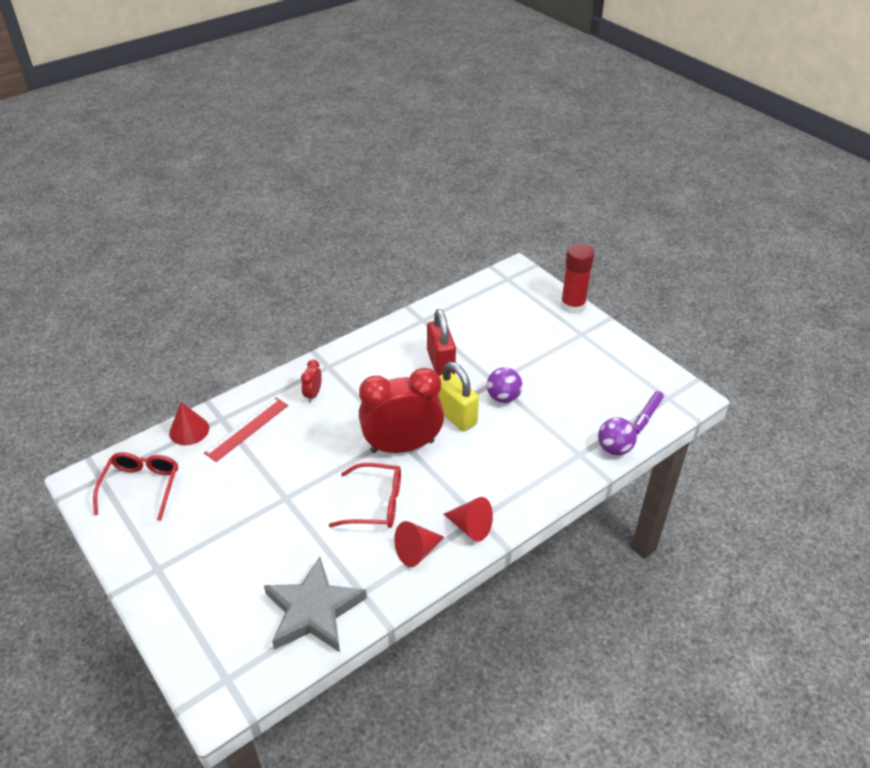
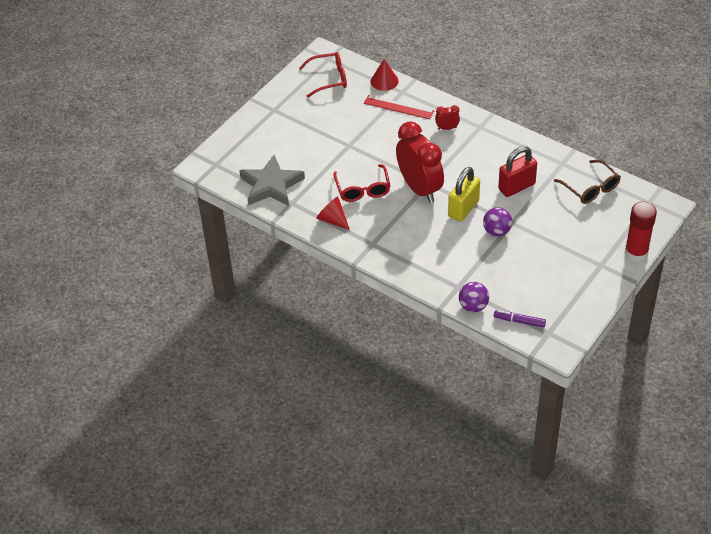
camera: 75 degrees right, 5 degrees up
(469, 310) = (590, 188): none -> brown glasses
(471, 527) = (363, 241): red cone -> none

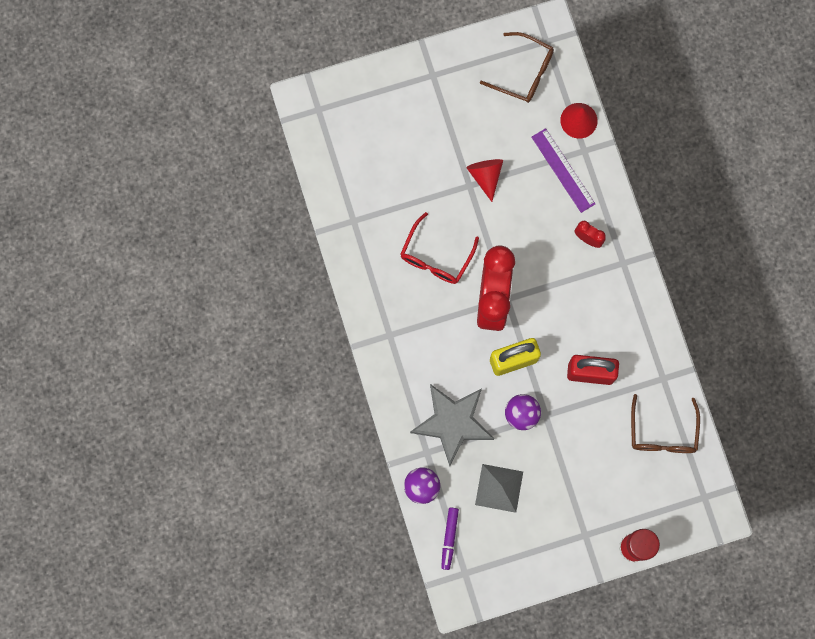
camera: 35 degrees right, 30 degrees up
(271, 185) = (351, 181): grey star -> grey star (452, 423)
(329, 79) = (524, 73): red glasses -> brown glasses
(332, 219) = (376, 274): red cone -> red cone (485, 176)
(399, 107) = (563, 170): red ruler -> purple ruler
(519, 321) = (449, 538): purple marker -> purple marker turned 135 degrees counterclockwise
(522, 276) = (499, 488): none -> grey pyramid

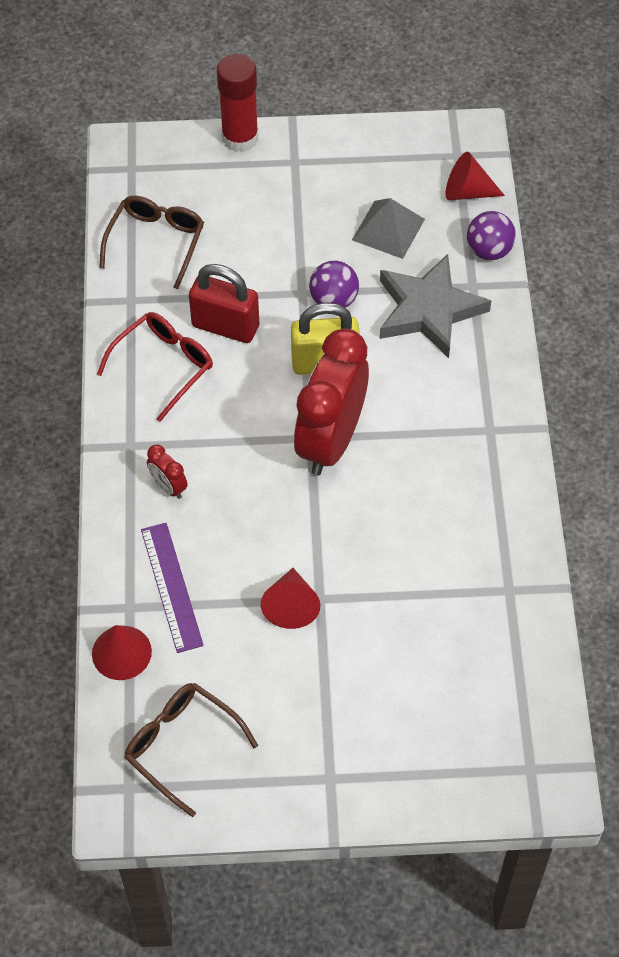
camera: 165 degrees left, 20 degrees down
(436, 257) = (397, 513): red glasses -> red glasses (164, 366)
(449, 538) = (467, 192): purple marker -> red cone

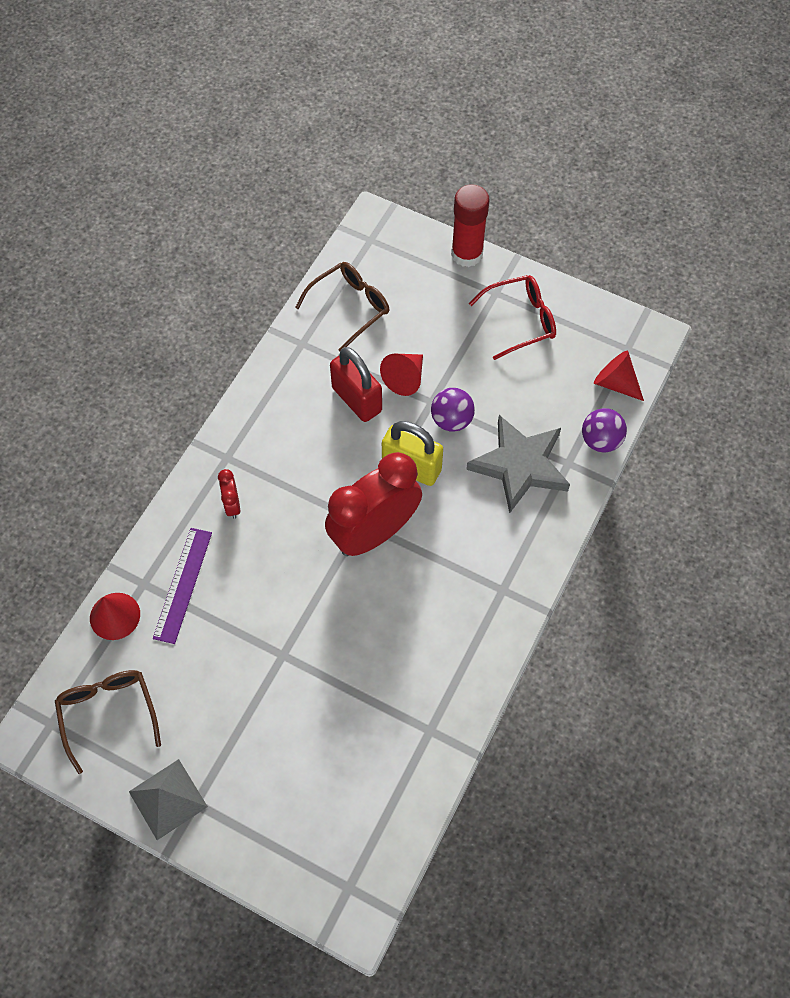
camera: 30 degrees right, 5 degrees up
(164, 366) = (291, 408): red glasses -> red glasses (520, 320)
(291, 606) = (258, 649): red cone -> red cone (405, 378)
(388, 229) = (532, 383): grey pyramid -> grey pyramid (168, 799)

